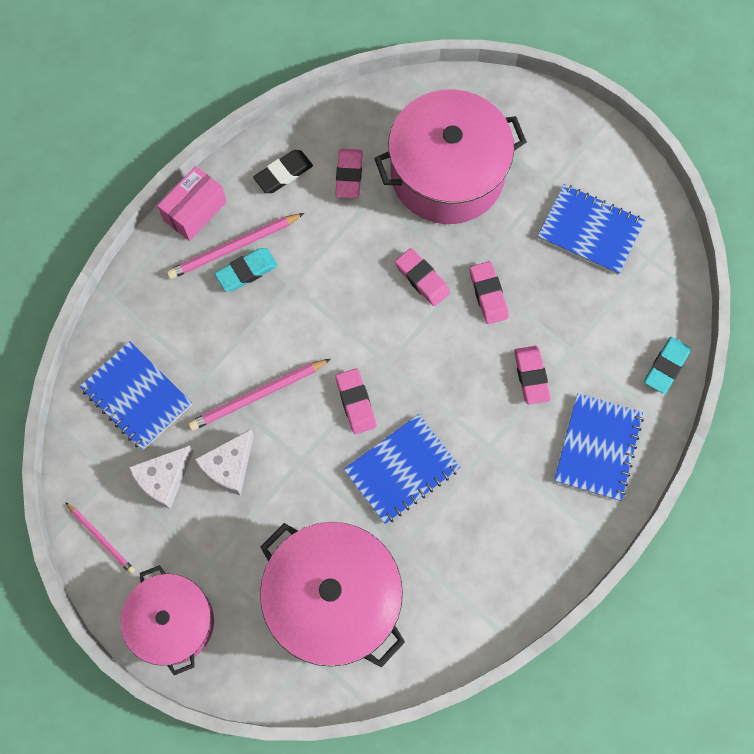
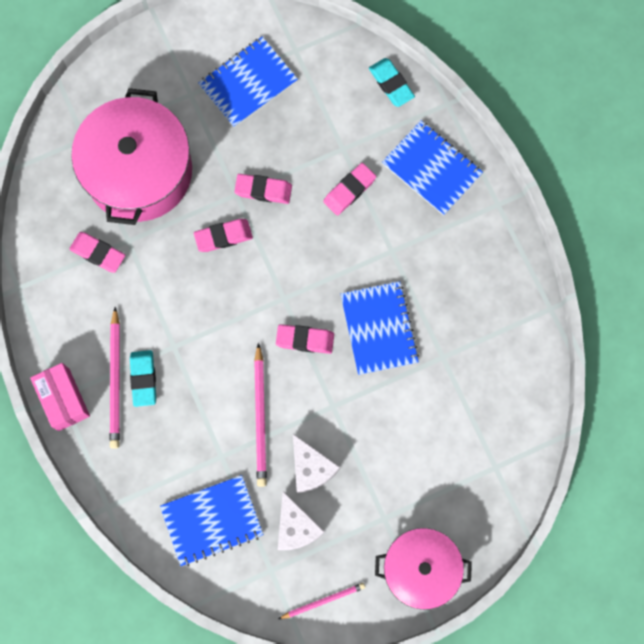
camera: 65 degrees left, 5 degrees up
(283, 174) = (67, 308): black eraser -> none
(333, 599) = (459, 430): pink pot -> none
(531, 376) = (349, 190): pink eraser -> pink eraser turned 60 degrees counterclockwise

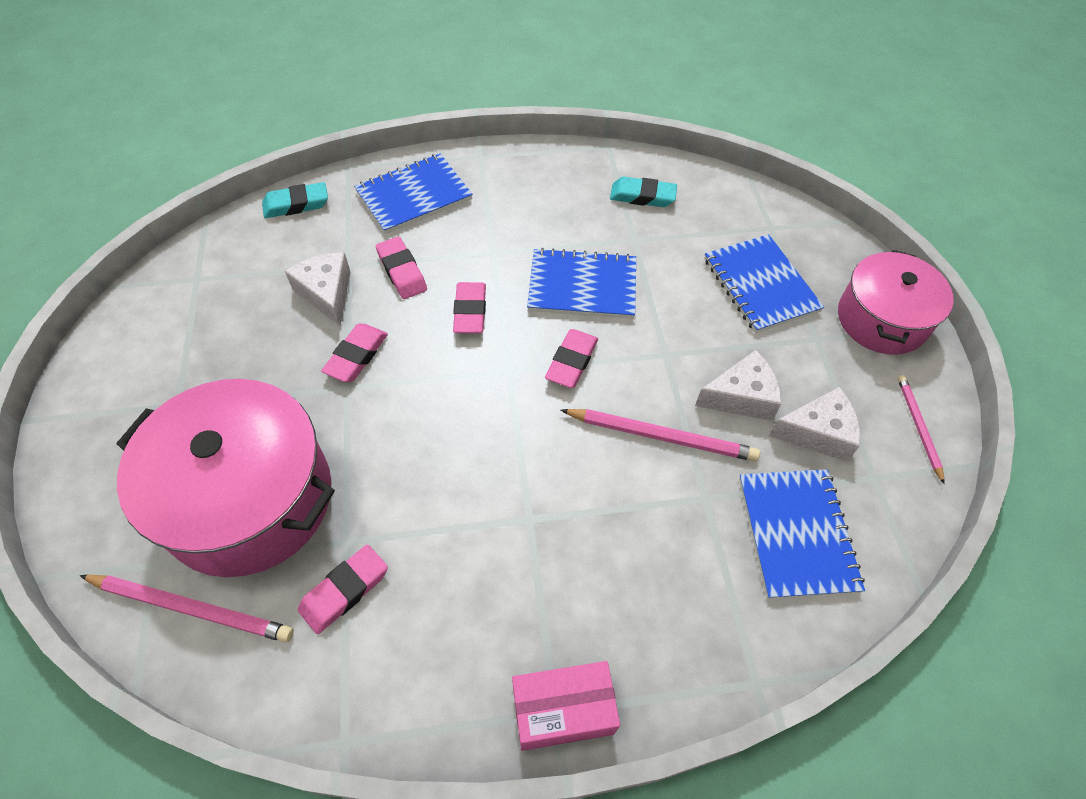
camera: 75 degrees left, 20 degrees down
(116, 380) = (555, 616): pink pencil -> pink pencil (192, 608)
(143, 379) = (565, 574): turquoise eraser -> turquoise eraser (642, 196)
(223, 236) = (397, 416): pink eraser -> pink eraser (470, 311)
(248, 83) = (206, 336): blue notebook -> blue notebook (760, 285)
(311, 146) = (326, 293): none -> white cheese

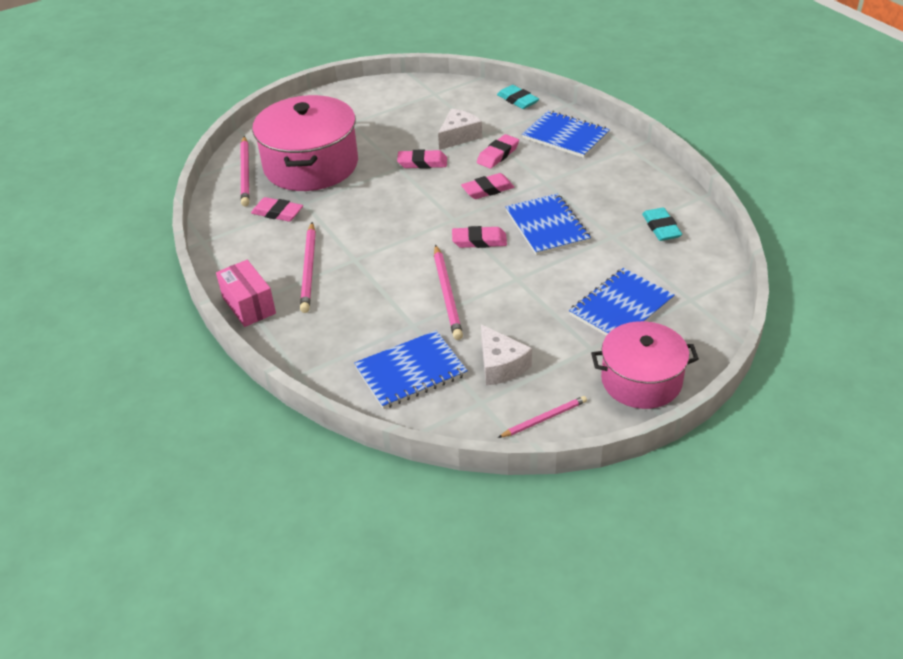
camera: 70 degrees right, 15 degrees down
(519, 589) = (309, 269): none -> pink pencil
(741, 397) = (506, 321): white cheese -> none

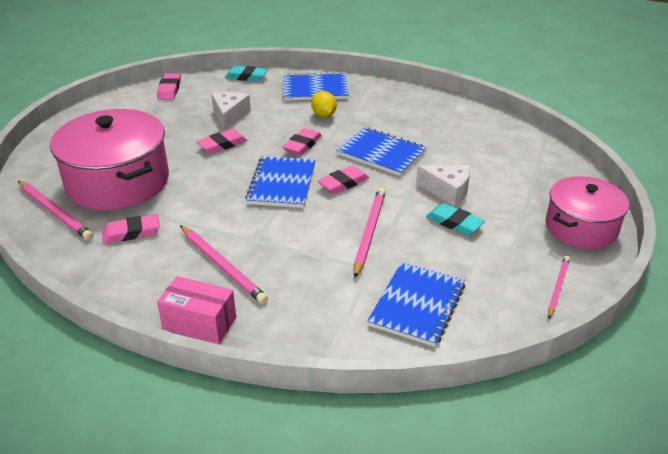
camera: 40 degrees left, 5 degrees down
(447, 294) = (369, 232): pink pencil -> pink pencil turned 120 degrees counterclockwise
(498, 155) = (279, 118): pink eraser -> pink eraser (169, 90)
(501, 365) = (477, 265): white cheese -> white cheese (447, 191)
(541, 167) = (324, 115): none -> yellow lemon
(621, 307) = (504, 186): blue notebook -> blue notebook (282, 184)
(661, 228) = (459, 124): turquoise eraser -> turquoise eraser (454, 223)

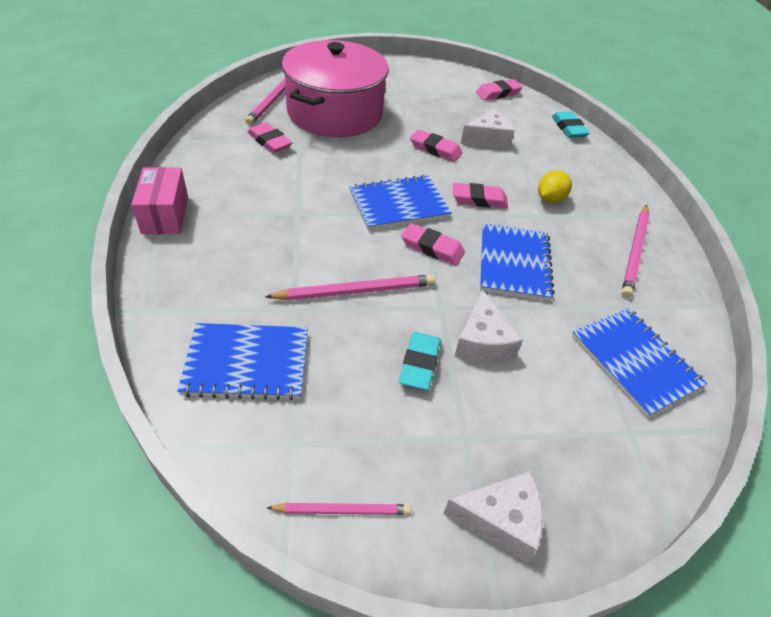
camera: 60 degrees right, 10 degrees up
(222, 266) = (249, 204): pink pencil -> pink pencil (635, 252)
(315, 89) = (595, 179): blue notebook -> blue notebook (634, 362)
(581, 228) = (500, 520): pink pot -> white cheese

